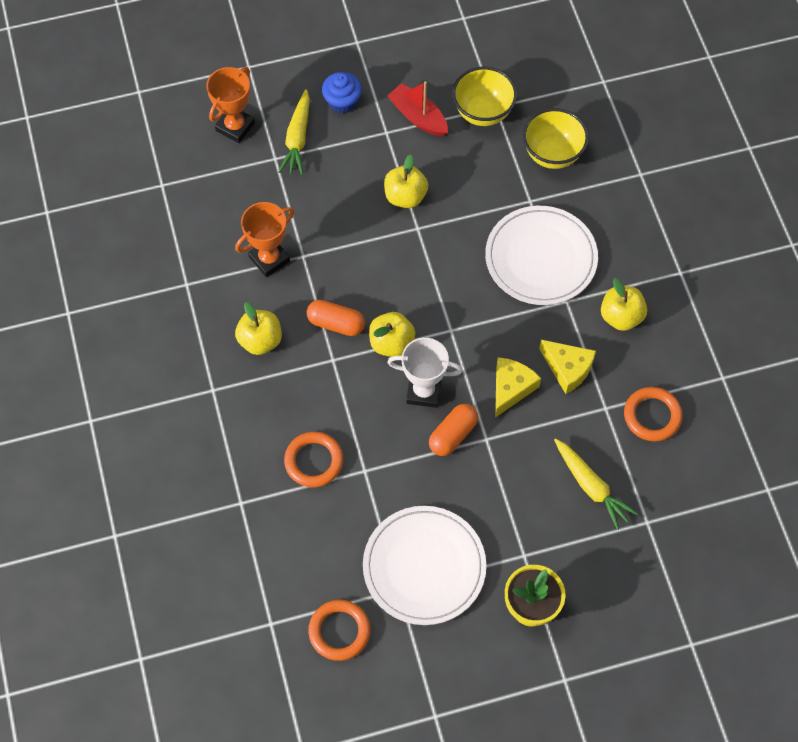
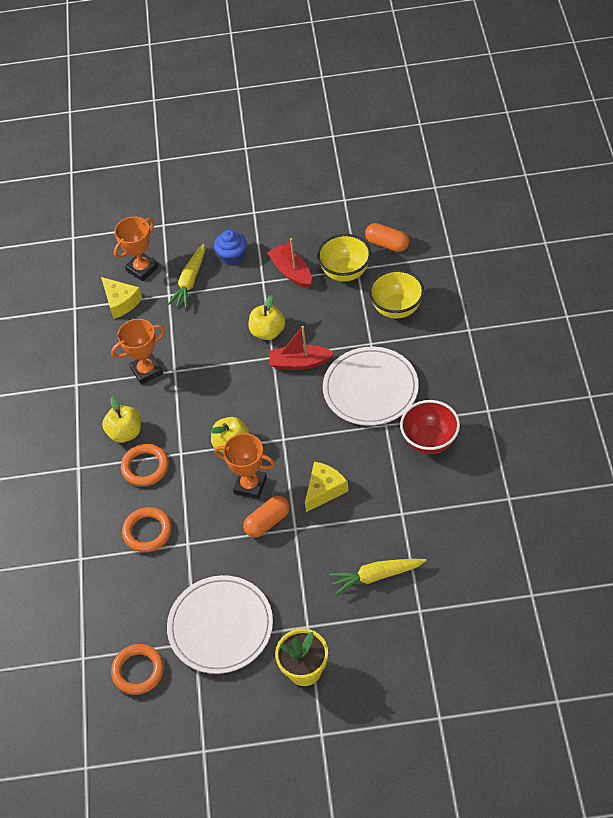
camera: 15 degrees right, 10 degrees down
(336, 323) = (189, 425): orange capsule -> orange capsule (387, 244)
(423, 391) = (250, 485): white trophy -> orange trophy
(451, 232) = (299, 363): none -> red boat
(568, 369) = (375, 479): yellow cheese -> yellow cheese (121, 302)
(591, 486) = (376, 576): yellow carrot -> yellow carrot turned 105 degrees clockwise
(621, 316) = (429, 441): yellow apple -> red bowl
(652, 416) = (441, 524): orange ring -> orange ring (145, 467)

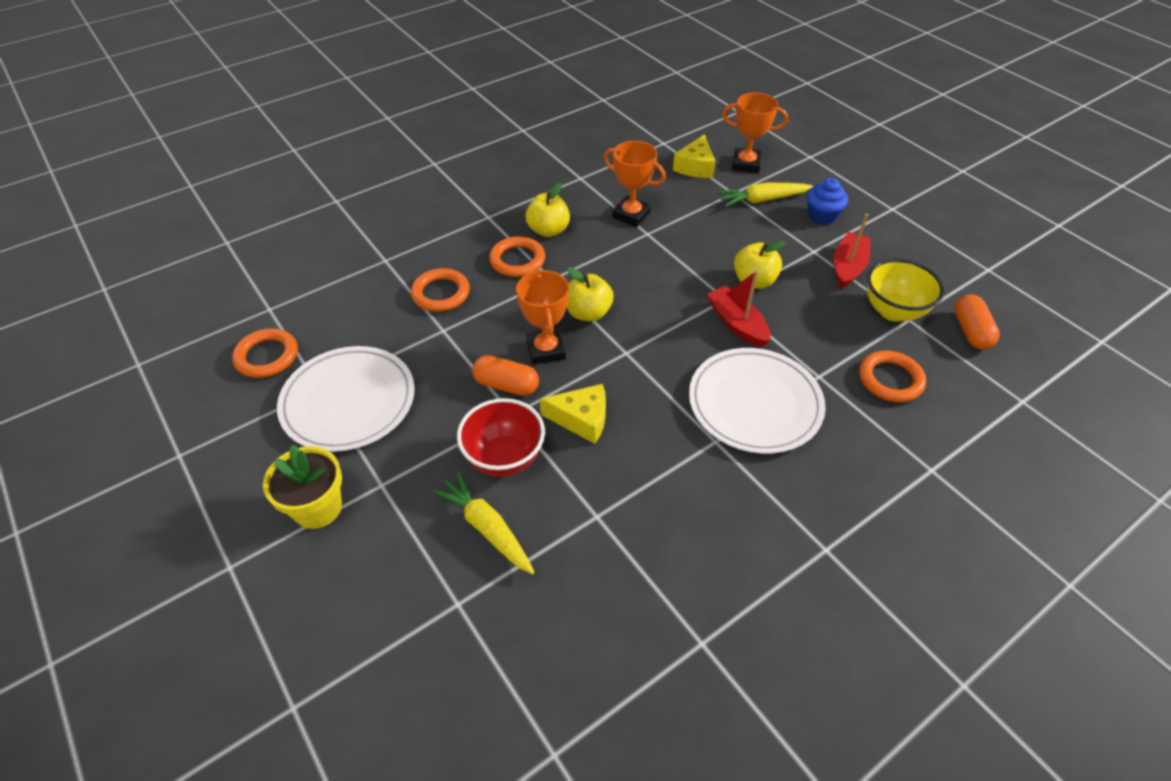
camera: 55 degrees right, 5 degrees down
(396, 308) = (890, 380): yellow bowl -> orange ring
(429, 441) = (726, 500): red bowl -> red bowl (504, 458)

